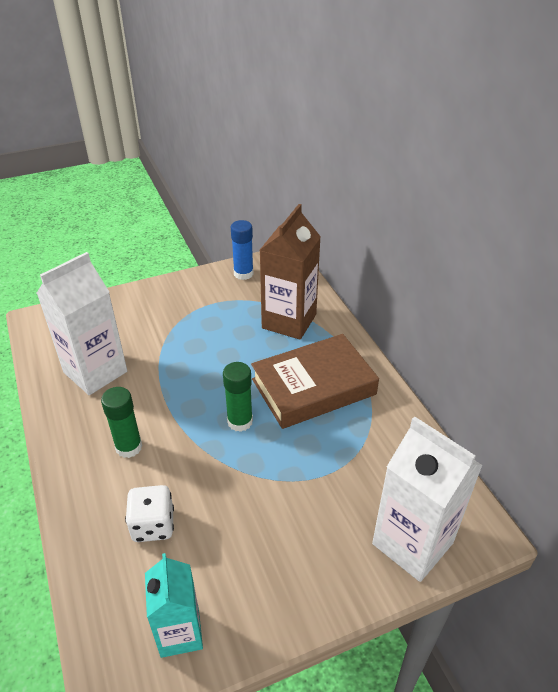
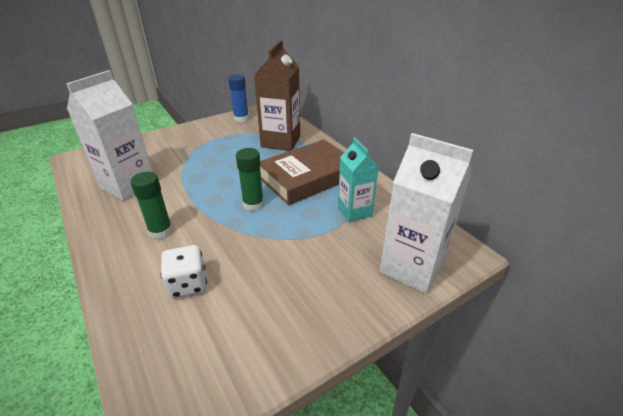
camera: 10 degrees left, 5 degrees down
(180, 632) = (222, 366): turquoise carton -> turquoise carton (354, 211)

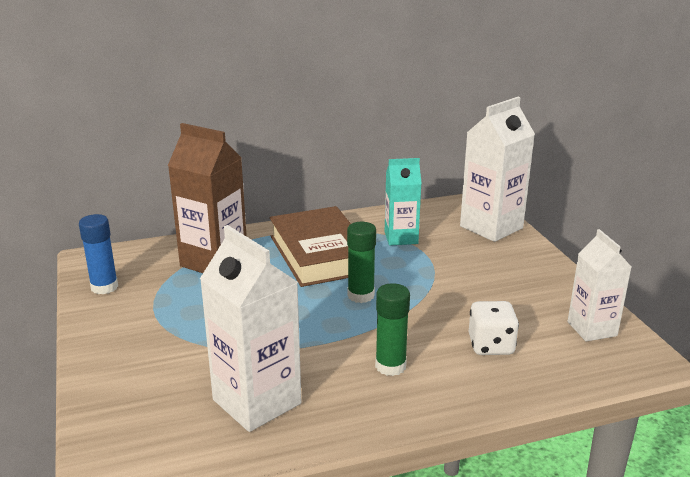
camera: 75 degrees left, 10 degrees down
(222, 365) = (592, 329): none -> white carton

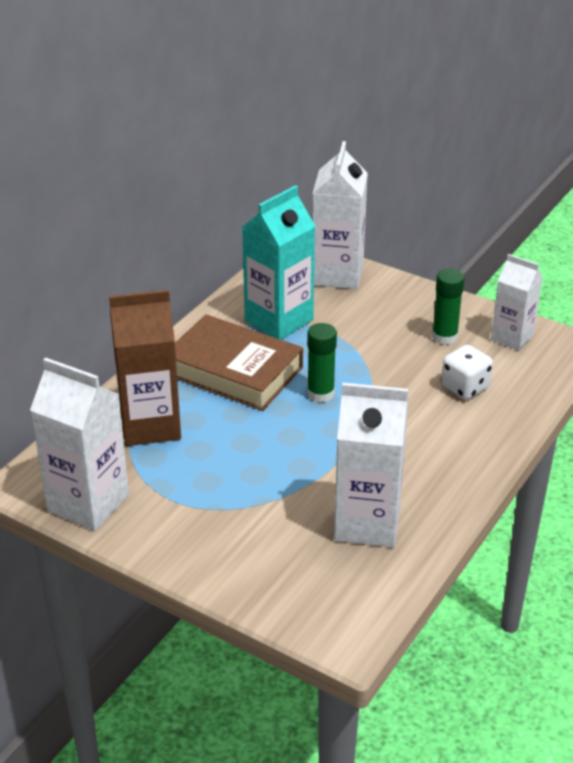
camera: 40 degrees left, 10 degrees up
(104, 287) = (88, 503): blue glue stick -> white carton
(390, 366) = (420, 442): green glue stick -> green glue stick (444, 337)
(401, 238) = (279, 320): turquoise carton -> turquoise carton, size x1.57

